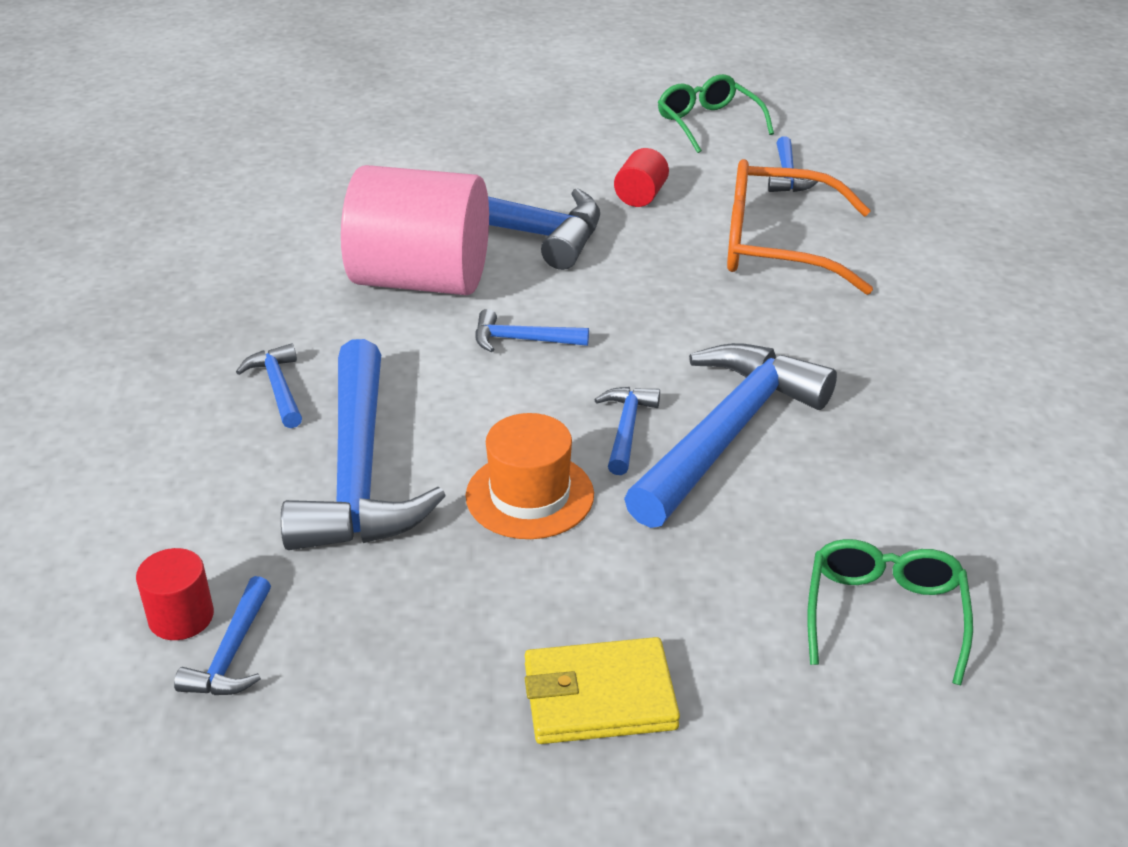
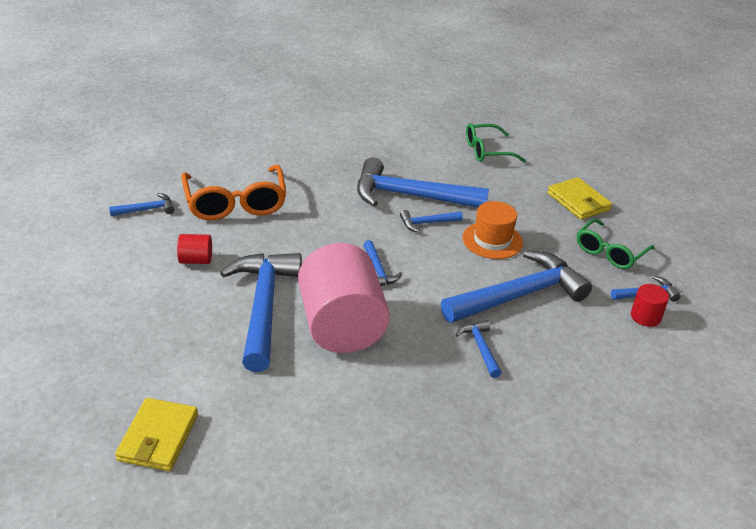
camera: 115 degrees left, 0 degrees up
(278, 388) = (480, 348): blue hammer -> blue hammer turned 120 degrees clockwise
(341, 140) = (158, 437): none -> yellow wallet
(708, 123) = (77, 250): green glasses -> green glasses (610, 252)

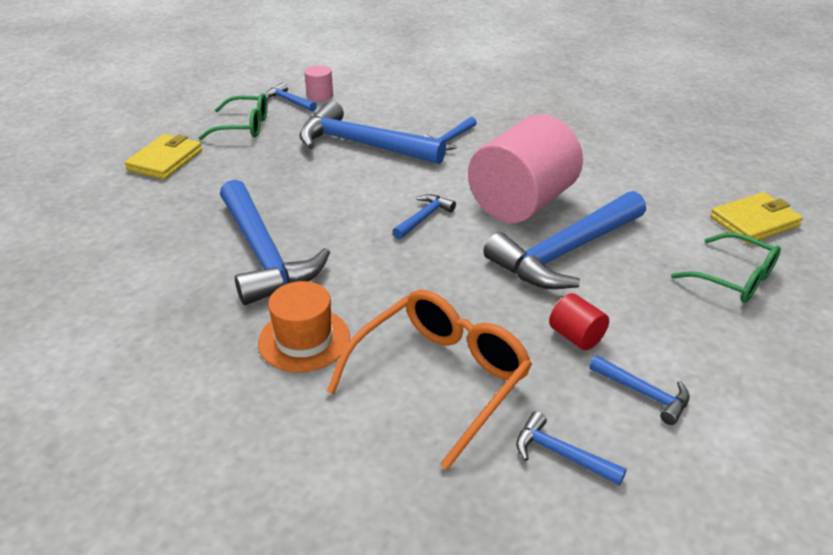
camera: 125 degrees left, 0 degrees up
(427, 223) = (307, 223): blue hammer -> blue hammer (643, 393)
(486, 151) = (93, 245): green glasses -> green glasses (734, 278)
(492, 240) = (293, 180): orange hat -> orange hat (304, 339)
(645, 316) = (320, 96): red cylinder -> pink cylinder

